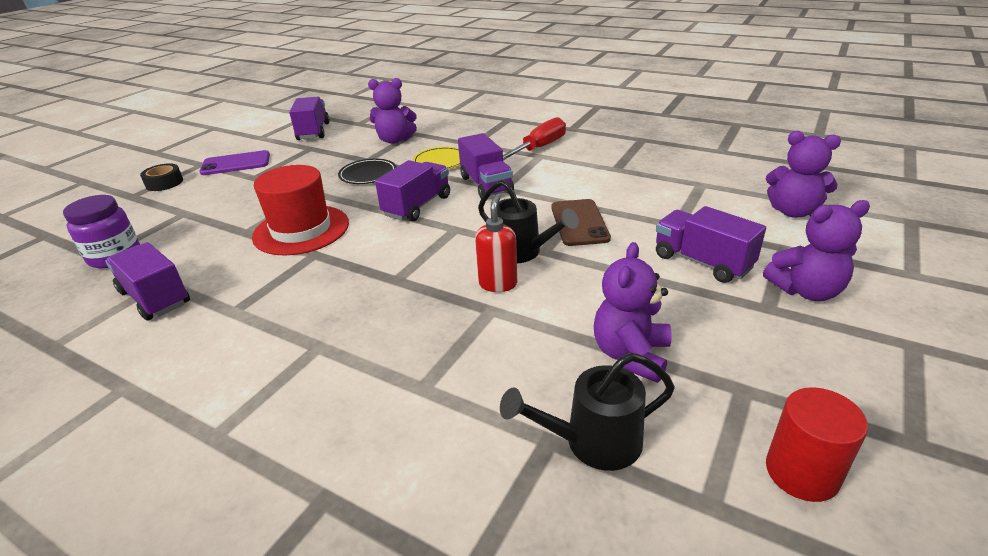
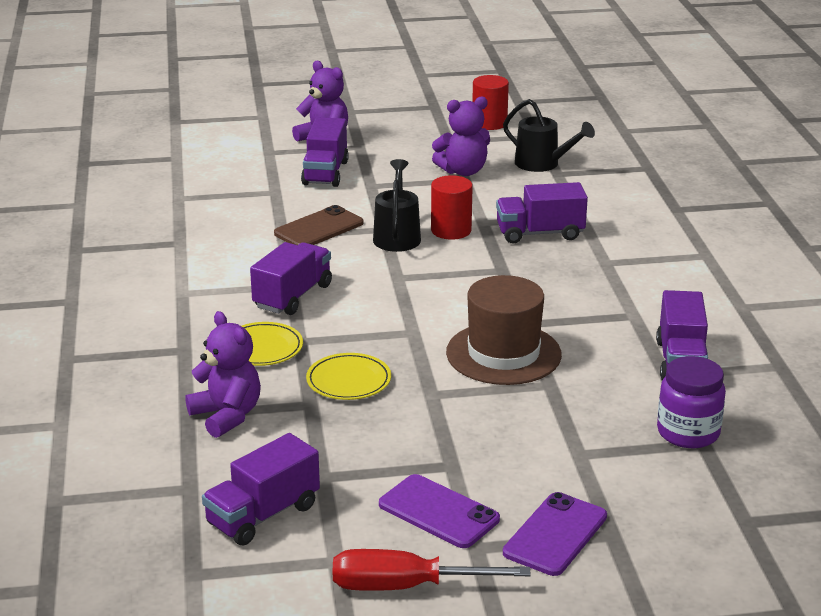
camera: 130 degrees left, 5 degrees down
(164, 183) = (555, 534): black tape -> purple phone
(301, 230) = (503, 354): red hat -> brown hat
(368, 174) = (348, 381): black plate -> yellow plate
(417, 206) = (382, 314): purple truck -> purple truck (540, 233)
(498, 283) = (451, 230): red soap dispenser -> red cylinder
(539, 148) = (159, 301): red screwdriver -> red screwdriver (406, 586)
(793, 211) = (201, 157): purple teddy bear -> none

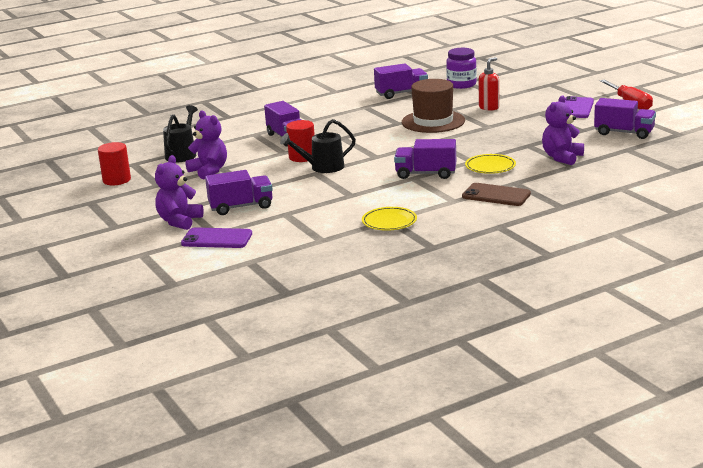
camera: 110 degrees left, 5 degrees down
(319, 228) = (331, 188): brown phone -> brown phone (496, 195)
(348, 381) = (497, 143): yellow plate -> yellow plate (389, 222)
(527, 423) = (489, 107): none -> red soap dispenser
(555, 534) = (563, 91): purple phone -> purple phone (217, 239)

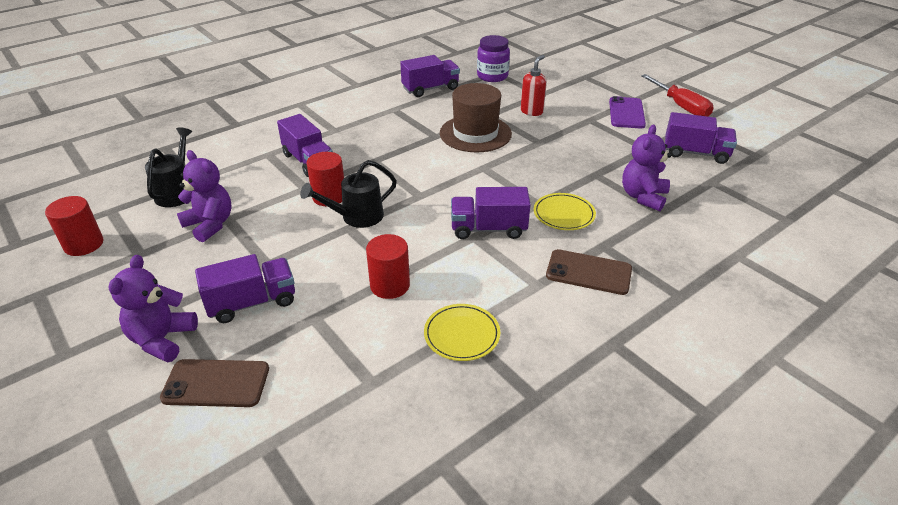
camera: 10 degrees left, 15 degrees up
(217, 239) = (216, 383): purple phone -> brown phone
(342, 200) = (390, 285): none -> red cylinder

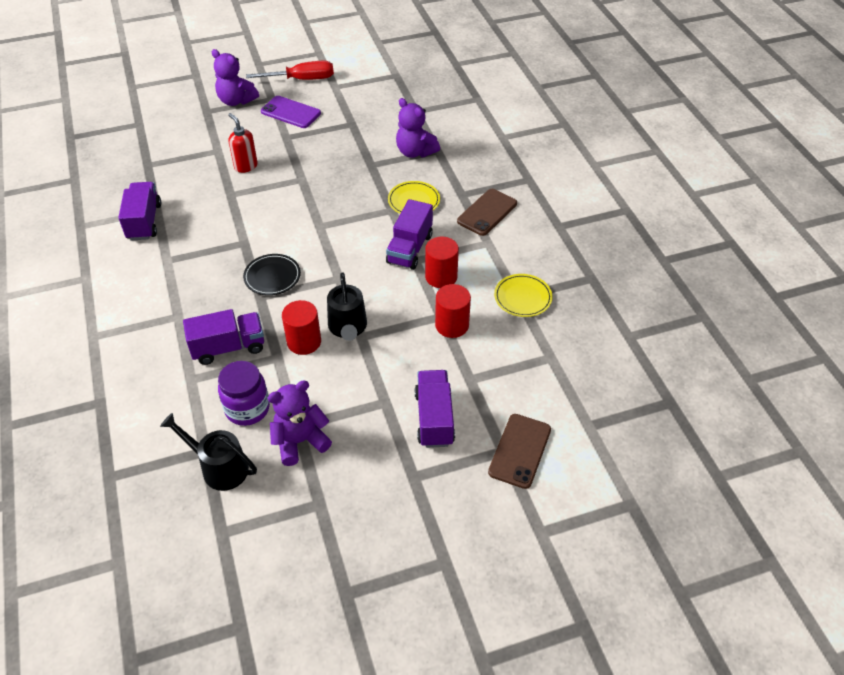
camera: 70 degrees left, 10 degrees up
(84, 244) = (276, 556): red cylinder -> red cylinder (441, 277)
(162, 339) = (455, 486): purple teddy bear -> purple teddy bear (236, 101)
(401, 160) = (272, 277): none -> black plate
(475, 133) = (259, 214): brown hat -> none
(492, 76) = (154, 170): purple jar -> purple jar (247, 408)
(695, 153) = (375, 102): purple truck -> none

